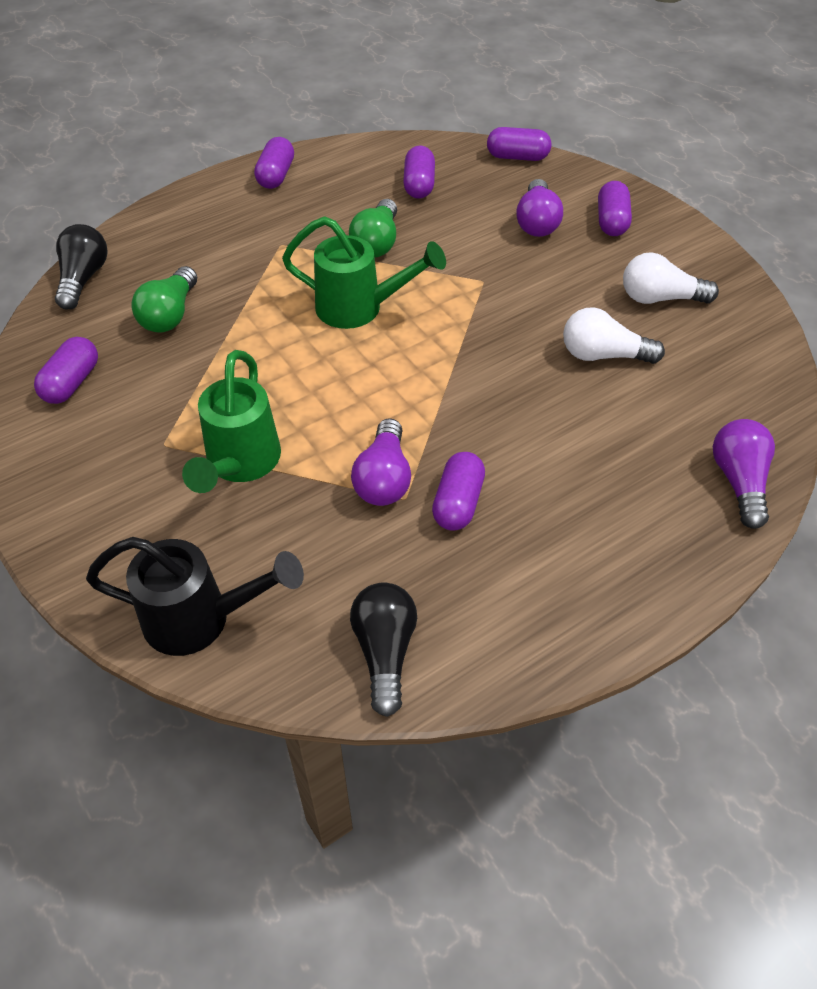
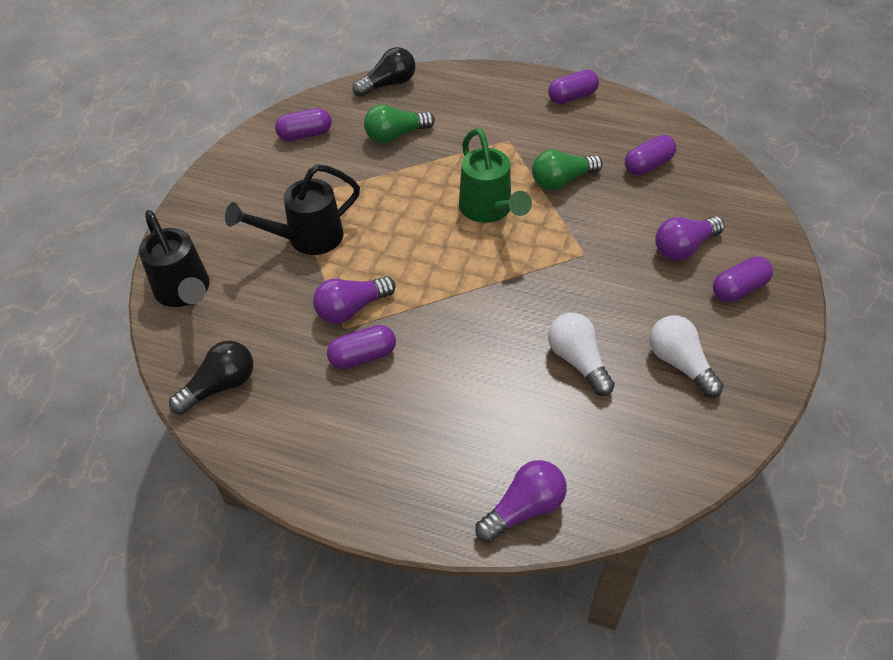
camera: 55 degrees right, 0 degrees up
(239, 465) = (306, 239): green watering can -> black watering can
(517, 157) = (748, 196): purple capsule -> none

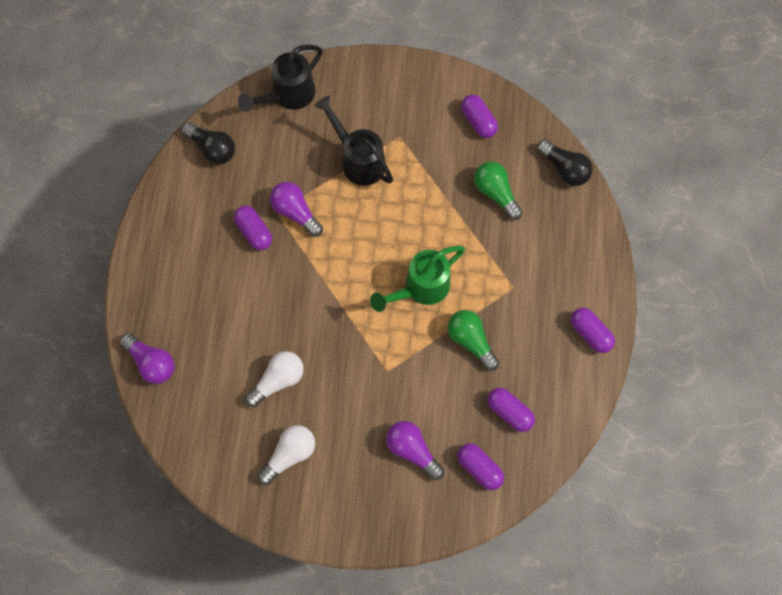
camera: 75 degrees right, 20 degrees up
(739, 289) = (375, 497): purple capsule -> purple capsule (479, 468)

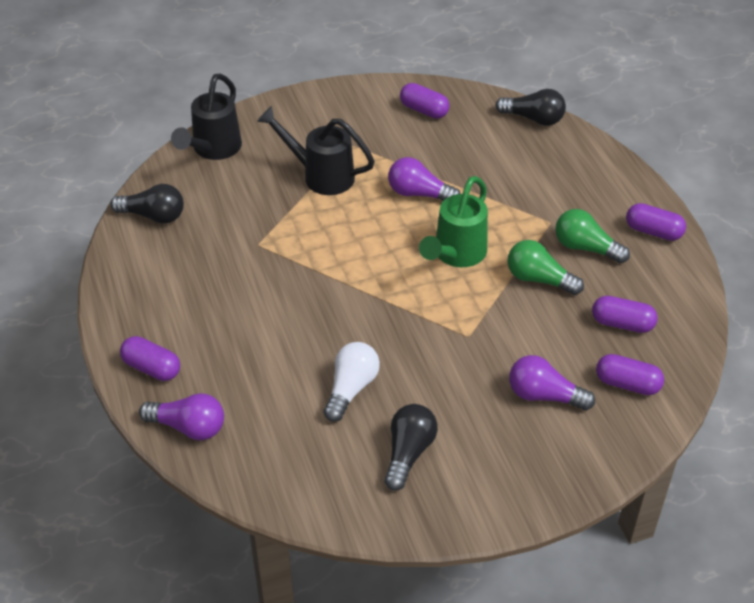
camera: 25 degrees left, 25 degrees down
(254, 232) = (243, 269): purple capsule -> purple capsule (152, 368)
(290, 455) = (408, 453): white light bulb -> black light bulb
(295, 212) = (279, 238): purple light bulb -> purple light bulb (419, 194)
(496, 193) = (479, 157): green light bulb -> green light bulb (585, 248)

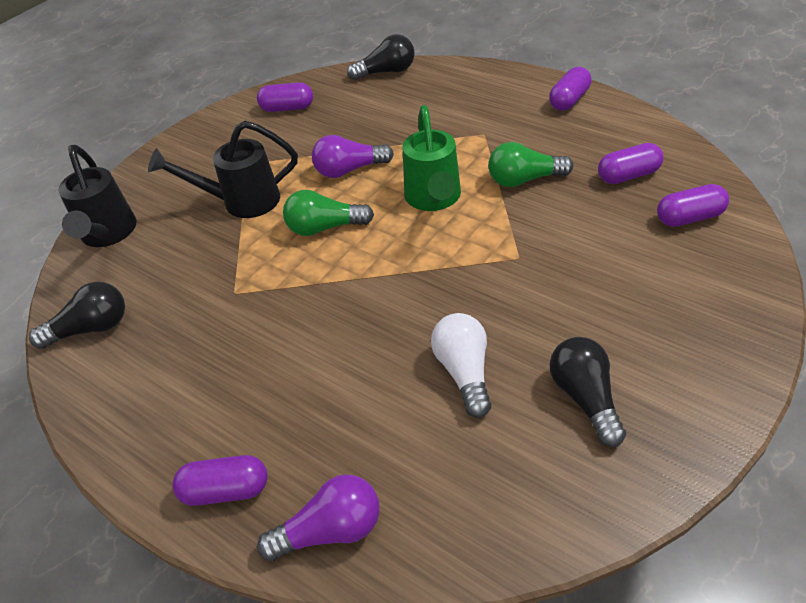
camera: 30 degrees left, 0 degrees up
(544, 395) = (638, 268): purple light bulb -> none
(585, 248) = (533, 137): green light bulb -> green light bulb (325, 228)
(653, 231) = (569, 100): purple capsule -> purple capsule turned 45 degrees counterclockwise

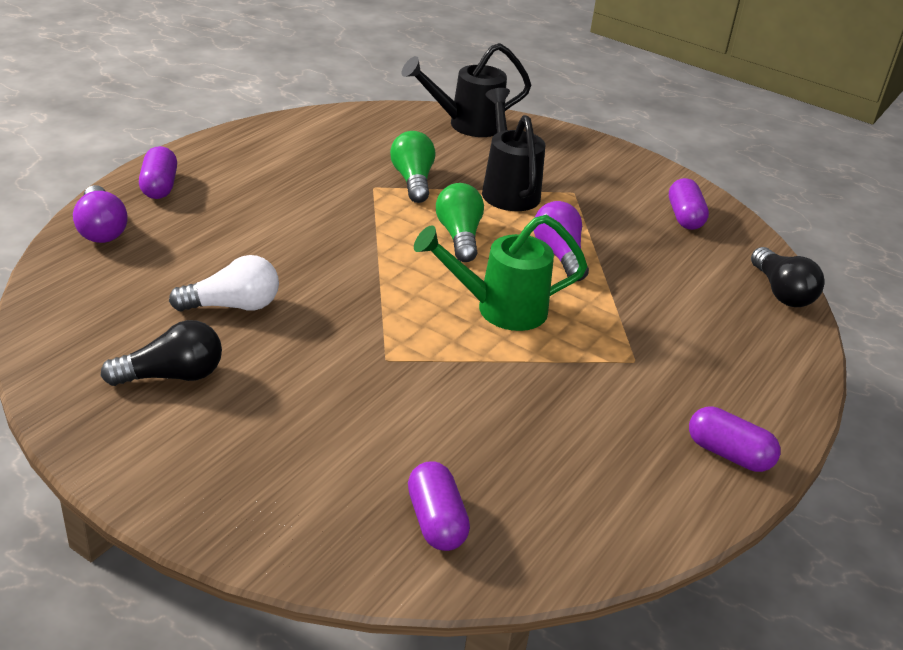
camera: 80 degrees right, 10 degrees down
(91, 328) = (348, 125): black light bulb -> none
(524, 180) = (532, 383): green light bulb -> green light bulb (413, 180)
(628, 176) = (535, 480): purple capsule -> none

